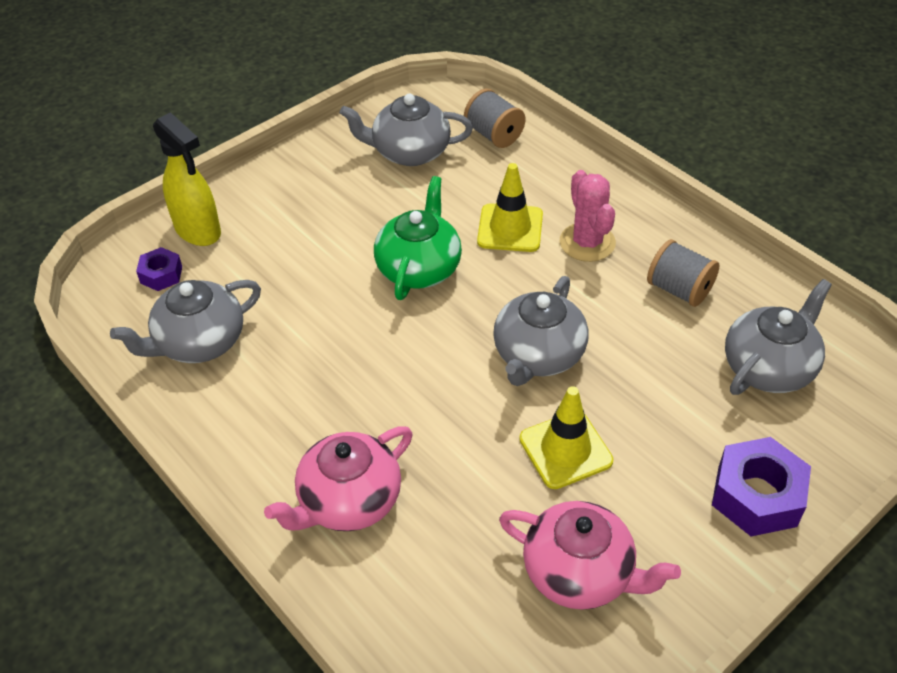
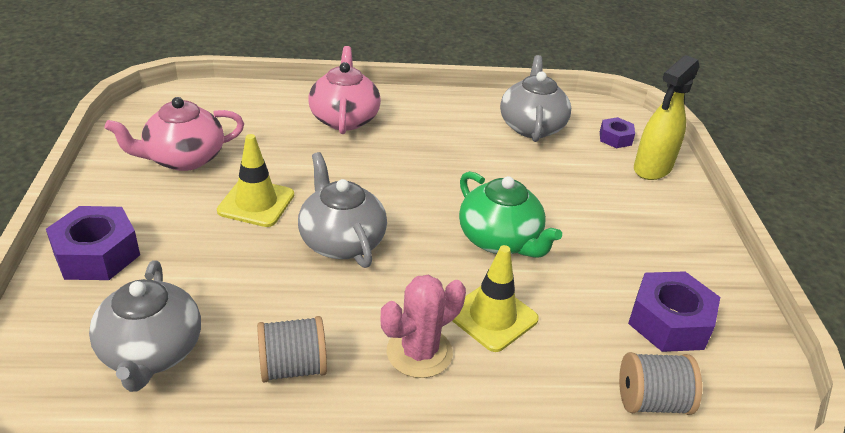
camera: 125 degrees right, 10 degrees down
(198, 231) = (652, 168): yellow spray bottle -> yellow spray bottle turned 45 degrees counterclockwise
(409, 152) = (669, 322): grey teapot -> purple nut
(587, 242) = (419, 352): pink cactus -> pink cactus turned 60 degrees counterclockwise

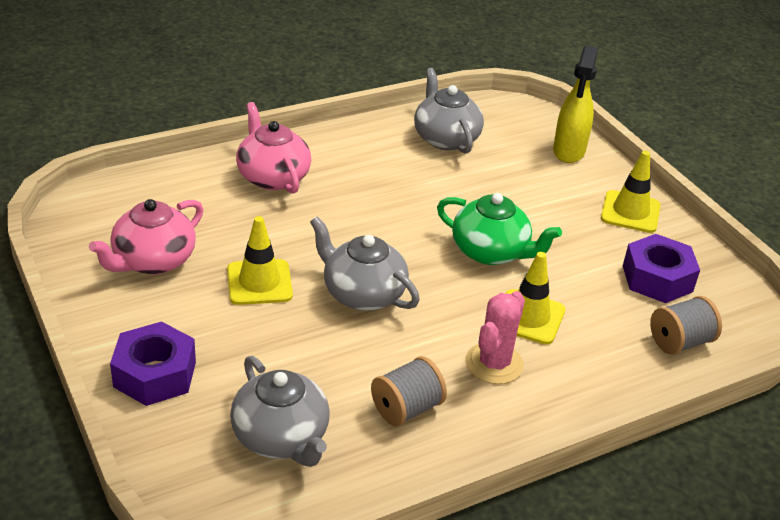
camera: 25 degrees left, 0 degrees up
(615, 138) = (522, 131): purple nut -> none
(682, 244) = (630, 212): none -> yellow traffic cone

